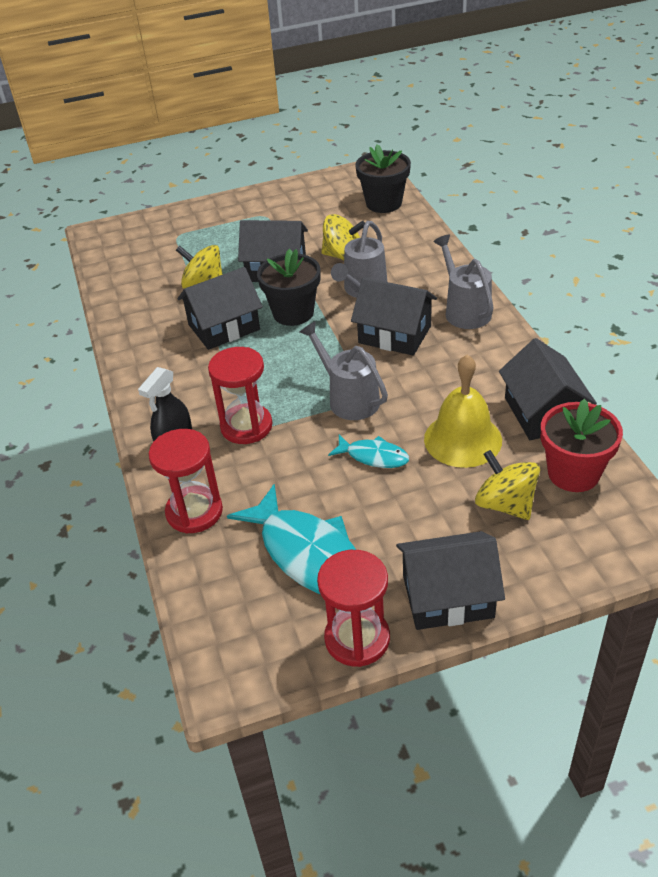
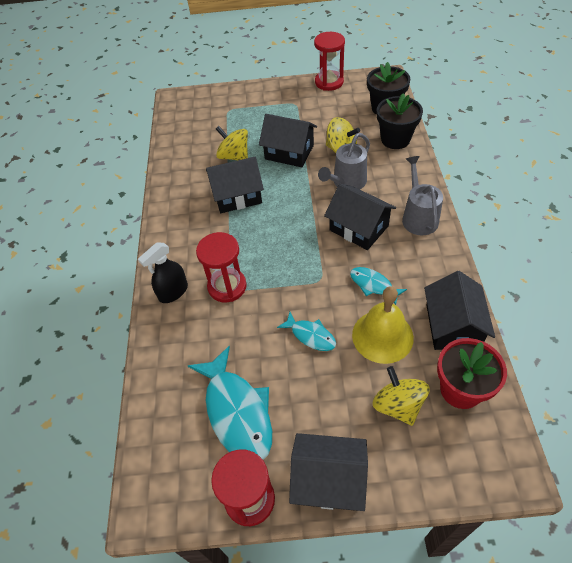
camera: 15 degrees right, 10 degrees up
(194, 512) = (169, 353): red hourglass -> red hourglass (329, 82)
(293, 313) = (290, 193): black flower pot -> black flower pot (395, 139)
(348, 398) = (307, 278): grey watering can -> none
(433, 390) = (373, 285): none -> turquoise fish

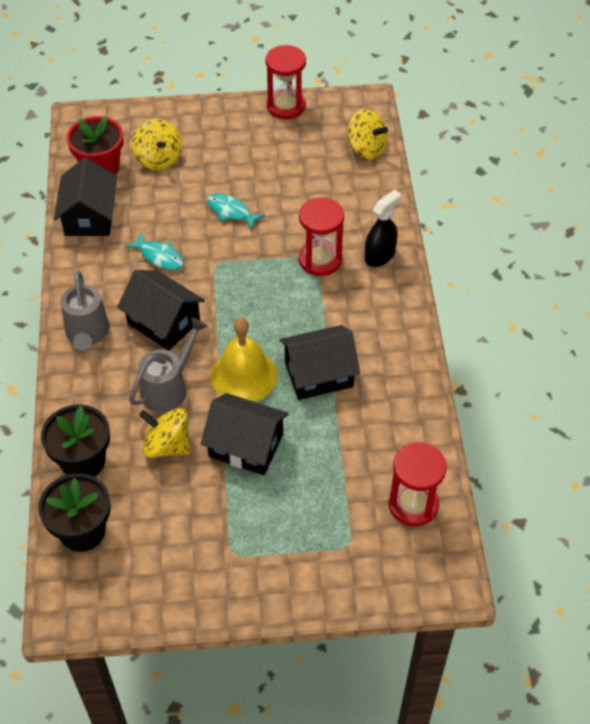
camera: 175 degrees right, 0 degrees up
(234, 156) = (329, 442): yellow spinning top -> yellow spinning top (366, 148)
(237, 412) = (300, 156): turquoise fish -> none
(328, 480) = (224, 116): black house -> none
(329, 82) = (167, 606): red hourglass -> red hourglass (413, 504)
(382, 336) = (160, 210): yellow bell -> yellow bell (244, 375)

